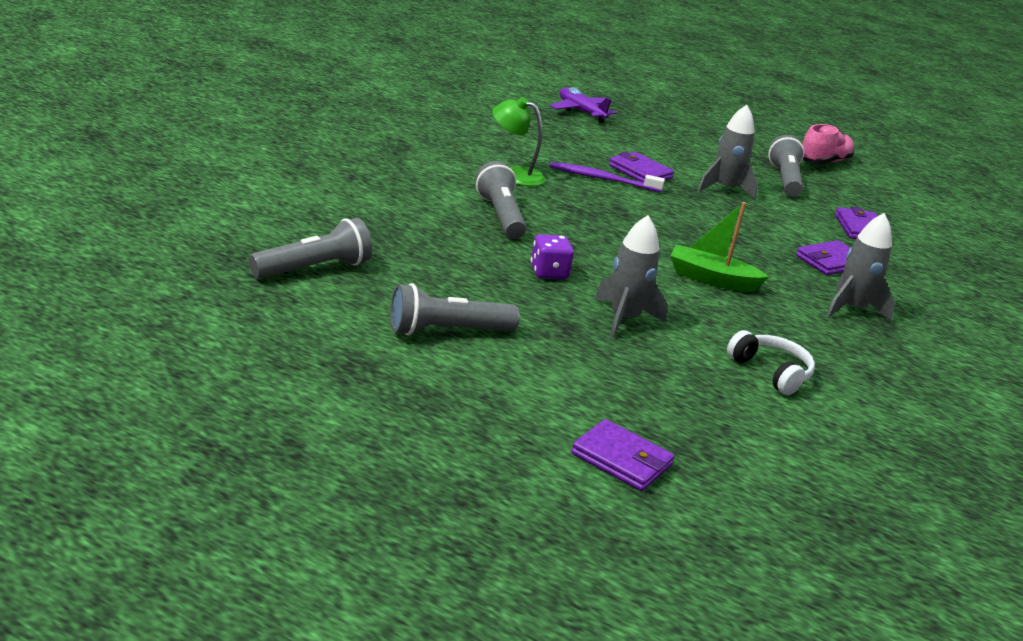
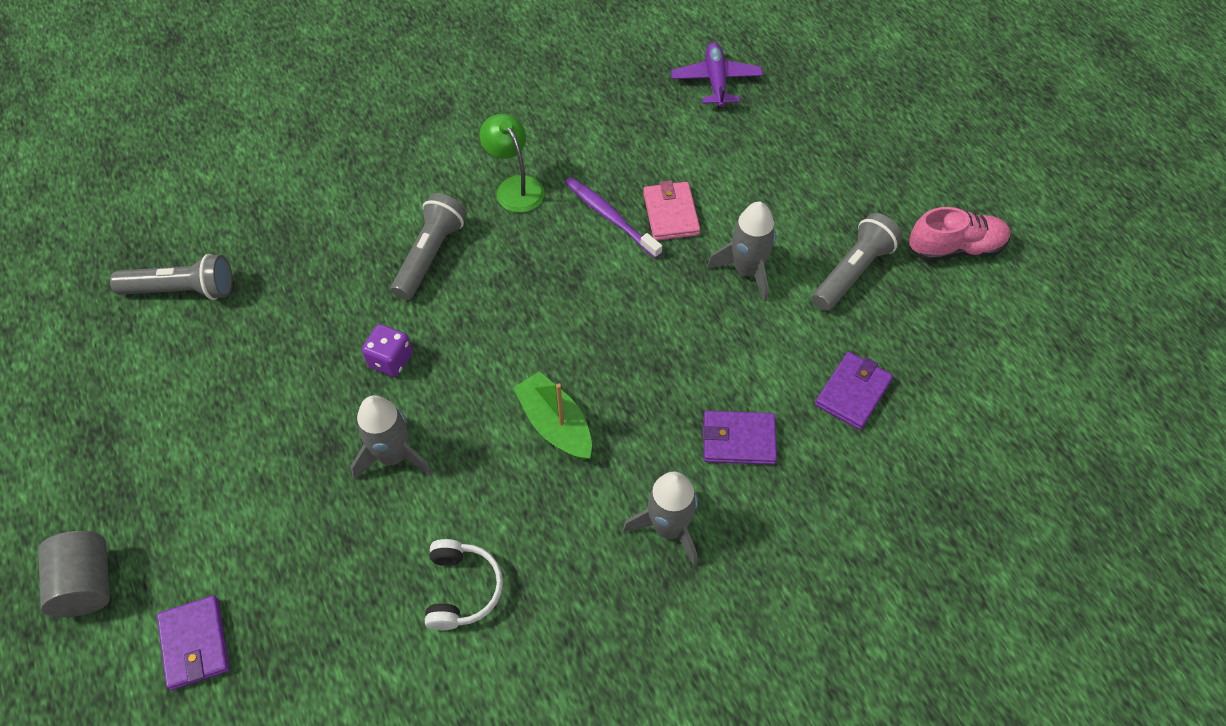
camera: 40 degrees right, 30 degrees up
(447, 331) = (214, 415): grey flashlight -> none
(475, 455) = (87, 584): none -> grey cylinder
(640, 172) = (671, 214): purple wallet -> pink wallet

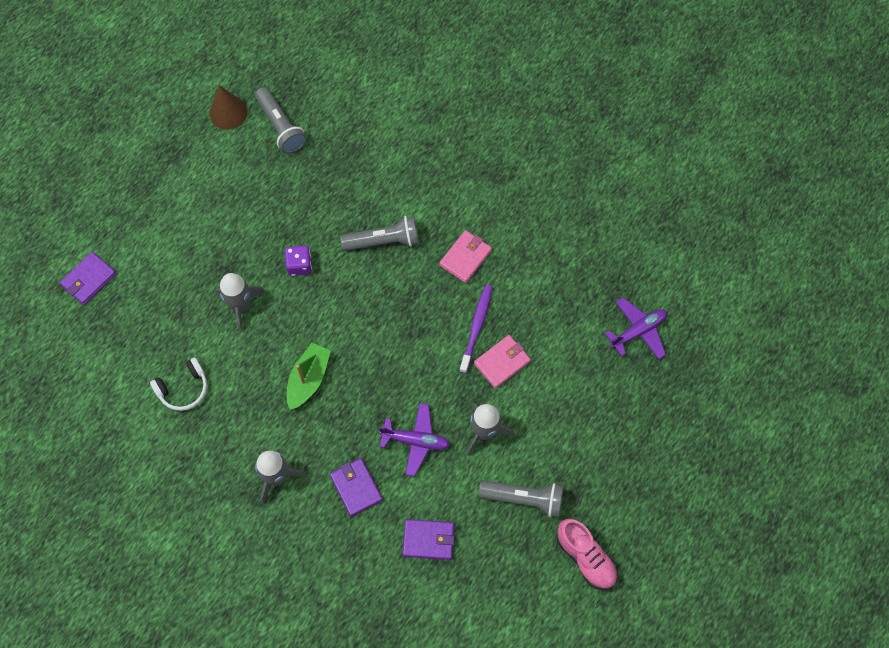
camera: 60 degrees right, 10 degrees up
(87, 584) = (92, 208): grey cylinder -> none
(106, 339) = (228, 112): none -> brown cone
(515, 186) = (465, 257): green lamp -> pink wallet
(715, 345) = (415, 441): none -> purple plane

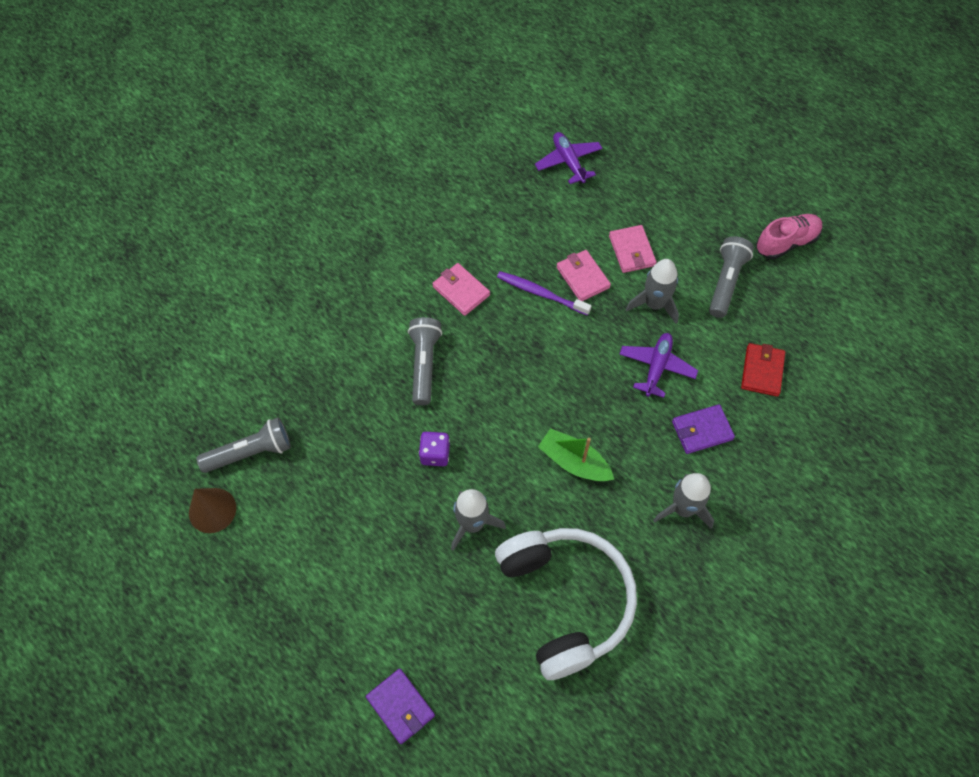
camera: 80 degrees left, 5 degrees down
(183, 389) = (566, 600): white headphones -> white headphones, size x2.22
(428, 540) = (762, 371): purple wallet -> red wallet
(542, 404) = (631, 251): none -> pink wallet

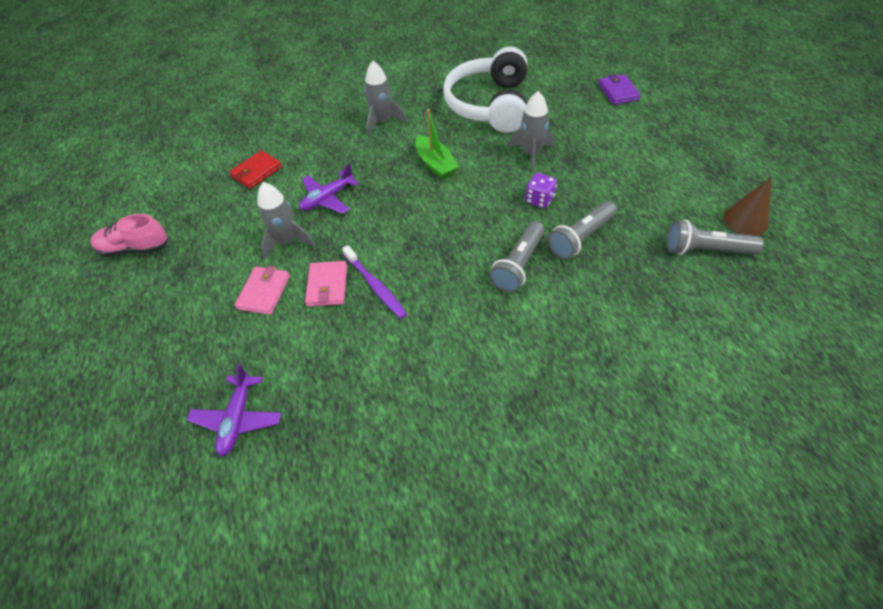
camera: 150 degrees left, 10 degrees down
(461, 291) = (449, 317): pink wallet -> none
(702, 430) = (332, 154): purple wallet -> none
(726, 282) = (215, 237): grey flashlight -> grey flashlight (580, 238)

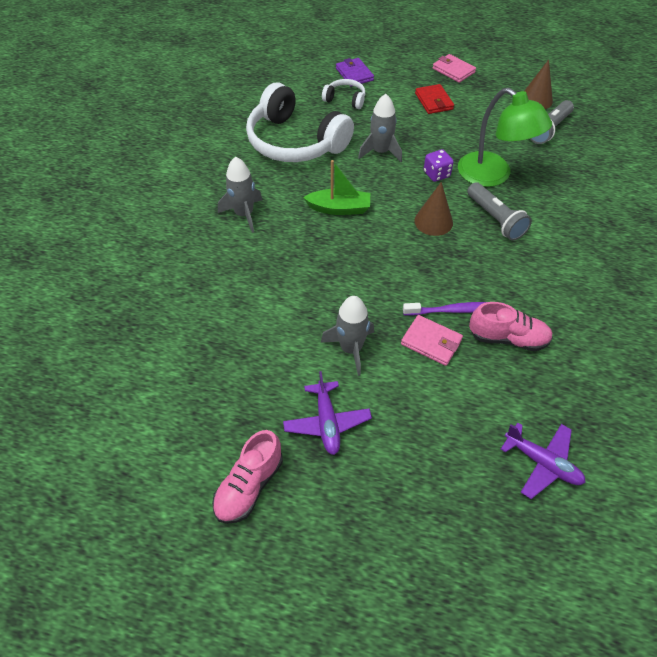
camera: 60 degrees left, 0 degrees up
(257, 172) = (223, 335): red wallet -> red wallet (434, 101)
(264, 292) = (405, 391): pink wallet -> pink wallet (453, 70)
(327, 198) = (317, 297): purple plane -> purple plane (327, 422)
(368, 336) = (508, 338): none -> pink shoe
(474, 225) = (433, 221): none -> brown cone
(576, 103) = (345, 99): none -> white headphones
(580, 238) = (493, 175): grey flashlight -> green lamp
(618, 92) = (354, 74): purple wallet -> purple wallet turned 45 degrees clockwise

